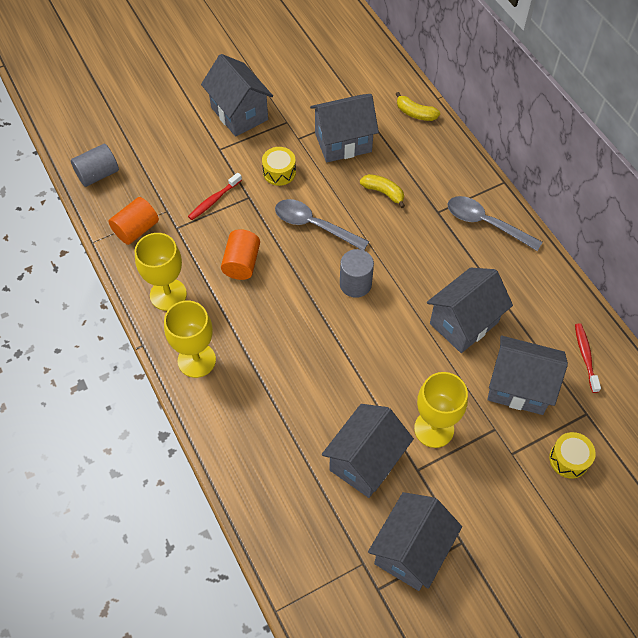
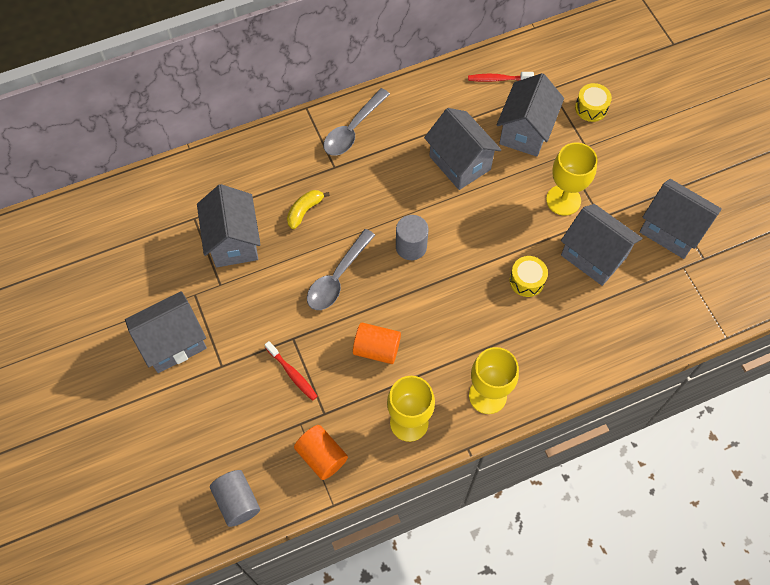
camera: 85 degrees left, 5 degrees up
(279, 172) = (264, 306): yellow drum -> yellow drum (527, 280)
(415, 113) = (206, 170): yellow banana -> none

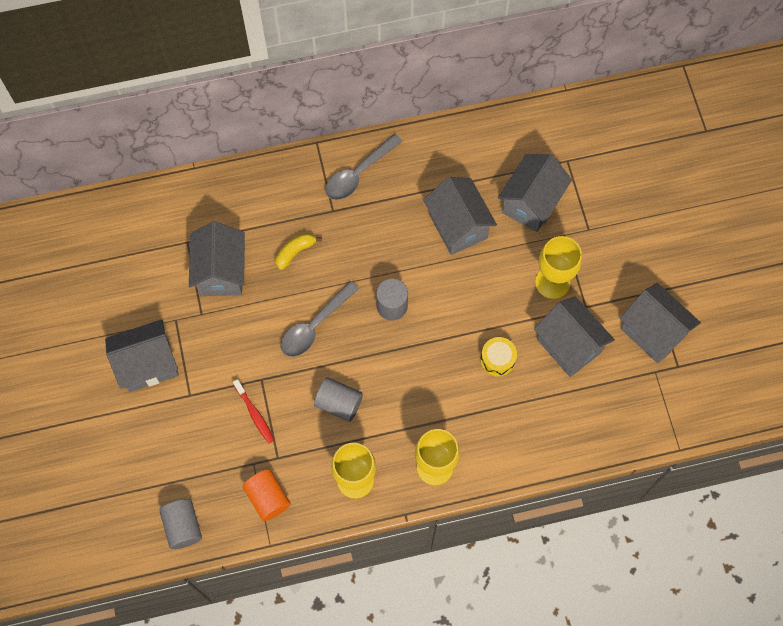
camera: 10 degrees right, 5 degrees up
(377, 349) = (339, 403): orange cylinder -> grey cylinder
(498, 79) = (515, 142): red toothbrush -> none
(591, 108) = (603, 188): yellow drum -> none

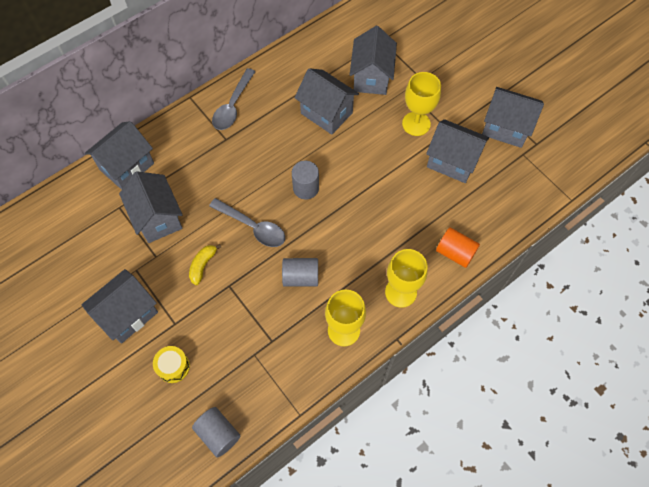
camera: 25 degrees left, 5 degrees down
(214, 198) = (127, 166): none -> grey house
(254, 414) = (236, 315): red toothbrush -> none
(268, 498) = (279, 377): orange cylinder -> orange cylinder (455, 253)
(295, 252) = (211, 180): yellow banana -> yellow banana (203, 265)
(315, 325) = (252, 227): grey spoon -> grey spoon turned 75 degrees counterclockwise
(497, 359) = (405, 193): yellow drum -> yellow drum (173, 367)

